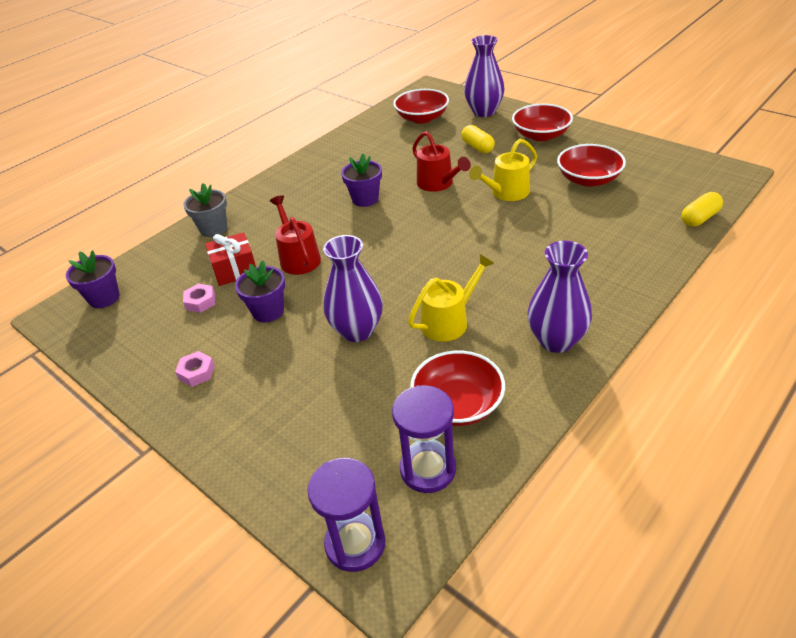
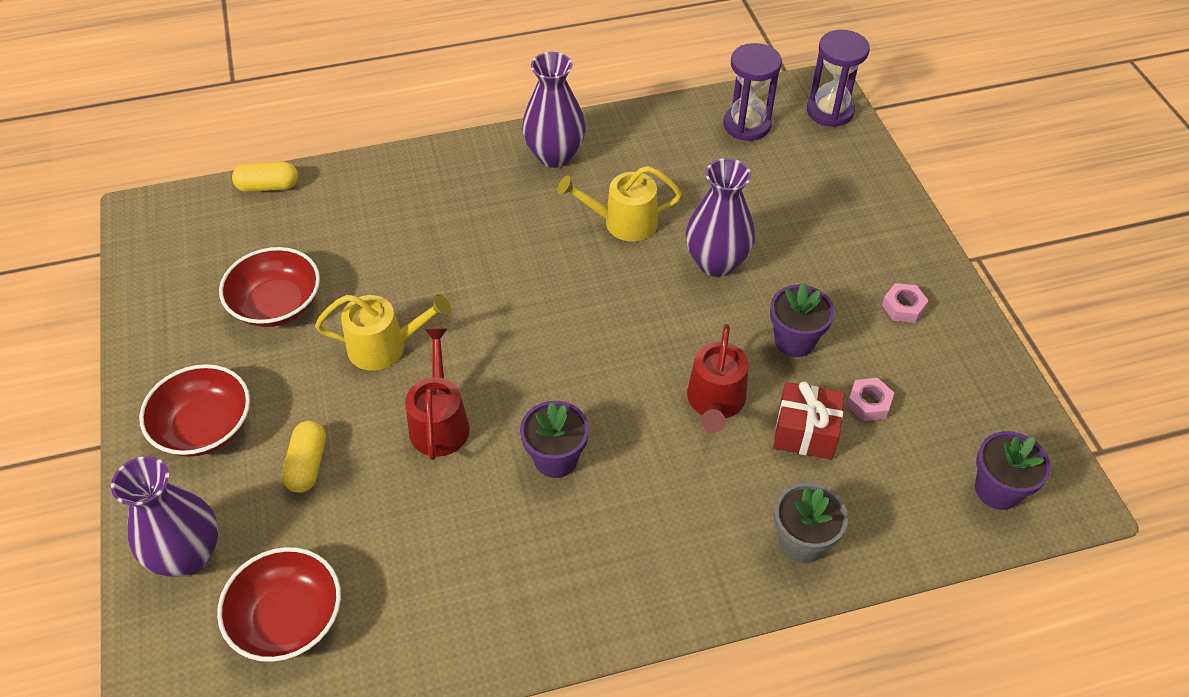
camera: 150 degrees left, 10 degrees up
(458, 404) = (685, 153): red bowl -> none

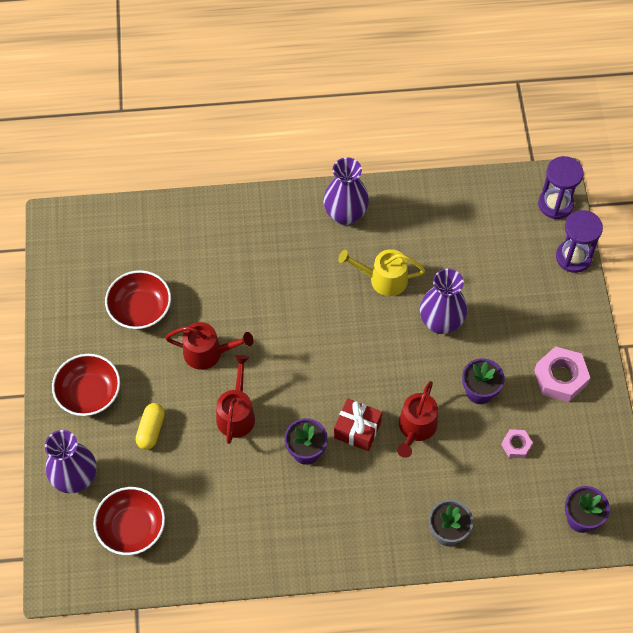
camera: 10 degrees right, 10 degrees up
(268, 186) = (141, 211): yellow capsule -> none
(385, 347) = (208, 353): yellow watering can -> red watering can
(747, 125) = (490, 207): purple hourglass -> purple hourglass (573, 257)
(805, 432) = (469, 459): red gift -> red gift (357, 430)
(903, 307) = (560, 377): pink nut -> pink nut, size x1.84

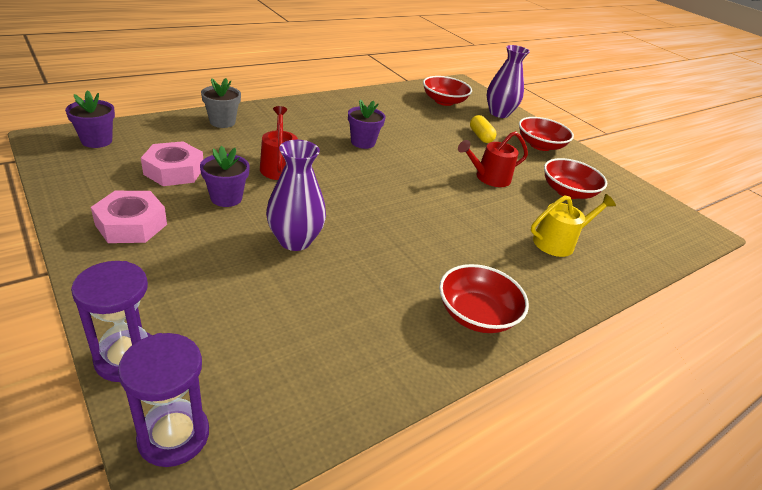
camera: 145 degrees right, 25 degrees down
(236, 414) = (432, 151): red watering can -> none
(345, 214) = (476, 314): purple vase -> red bowl
(357, 430) = (330, 158): red gift -> none
(383, 279) = (383, 262): yellow watering can -> yellow watering can (558, 242)
(516, 445) = (174, 171): pink nut -> pink nut, size x1.84

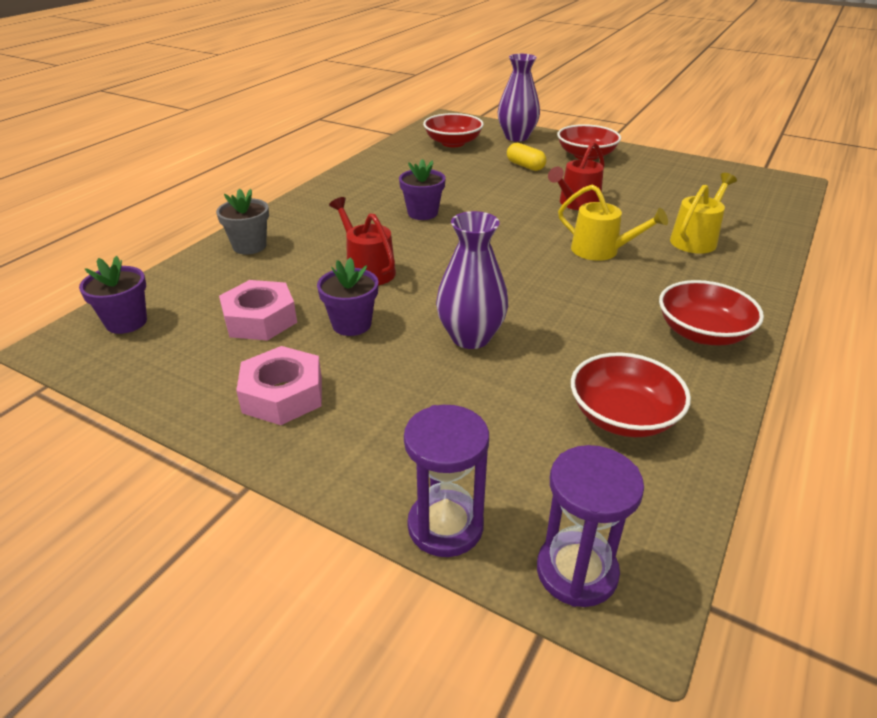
camera: 20 degrees left, 0 degrees up
(467, 220) = (601, 251): none -> yellow watering can
(568, 192) = (655, 190): red bowl -> red bowl (623, 416)

